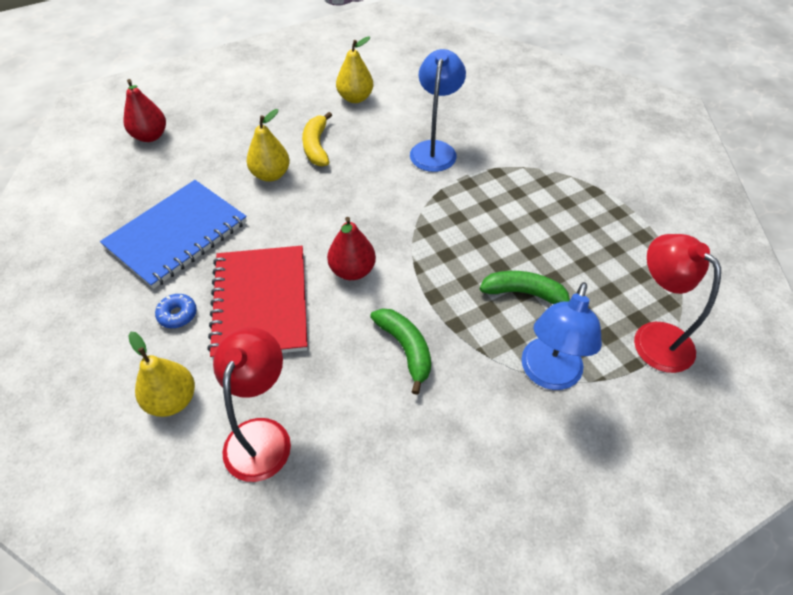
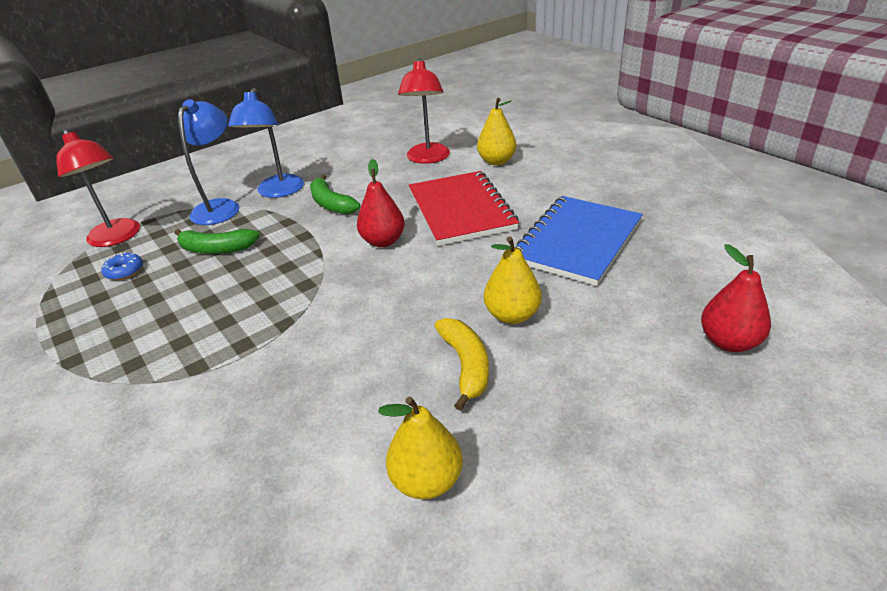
camera: 175 degrees right, 15 degrees down
(177, 314) = (527, 195): blue donut -> blue donut (125, 271)
(435, 149) = (281, 389): blue lamp -> blue lamp (278, 192)

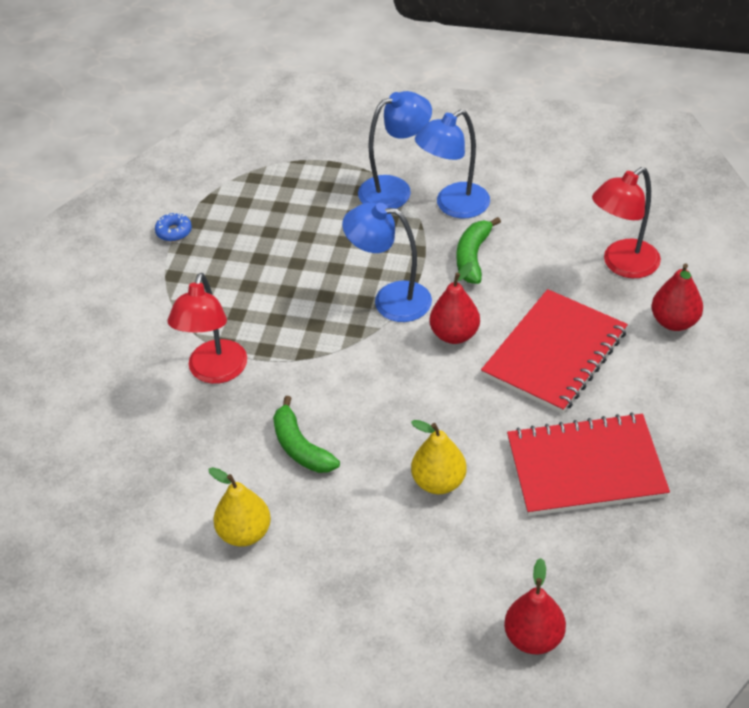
camera: 50 degrees right, 10 degrees up
(117, 238) = (297, 168): red lamp -> red lamp (215, 372)
(125, 271) = (268, 213): blue donut -> blue donut (174, 232)
(217, 249) = (343, 240): green banana -> green banana (300, 447)
(307, 254) = (390, 300): none -> blue lamp
(466, 365) = (358, 489): yellow banana -> none
(496, 161) = (674, 322): yellow pear -> red pear
(577, 241) = (585, 467): blue notebook -> red notebook

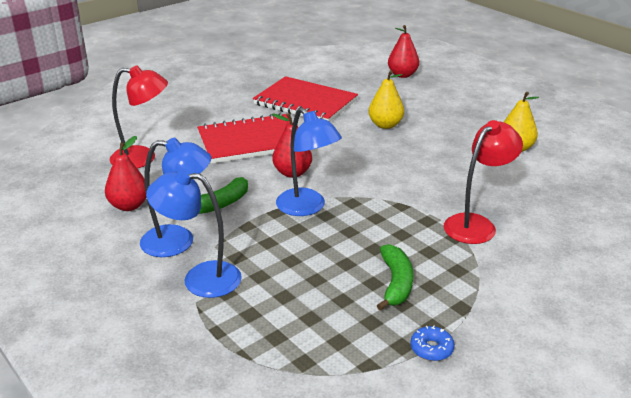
camera: 145 degrees left, 15 degrees down
(300, 447) = (449, 166): green banana -> green banana (396, 283)
(674, 322) = (167, 126): red pear -> red pear (129, 205)

